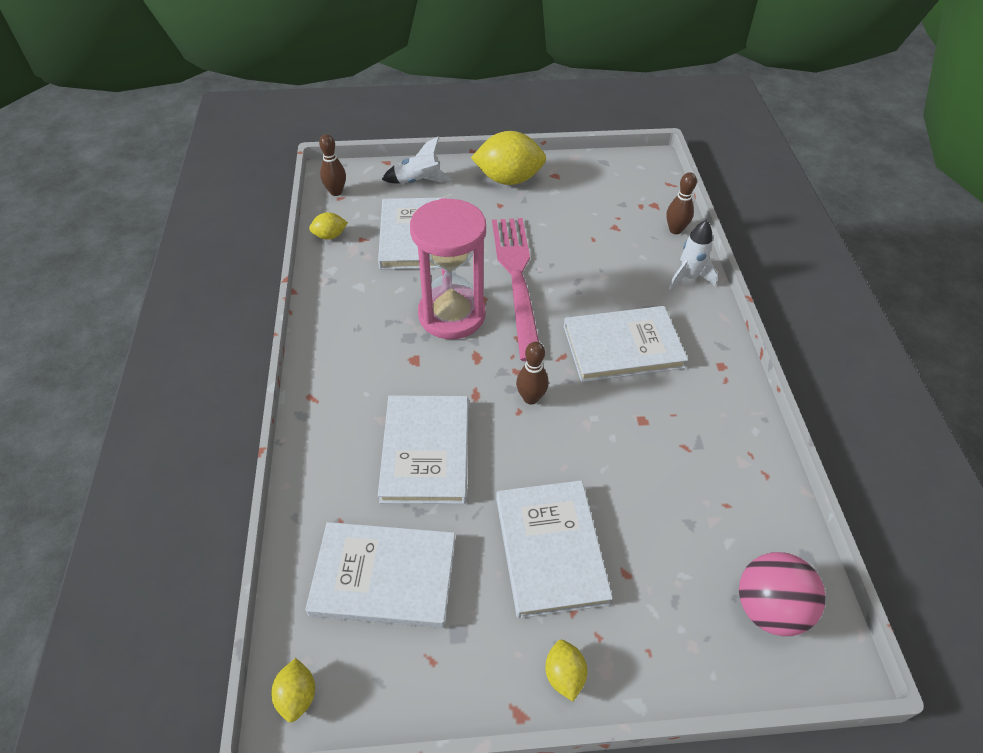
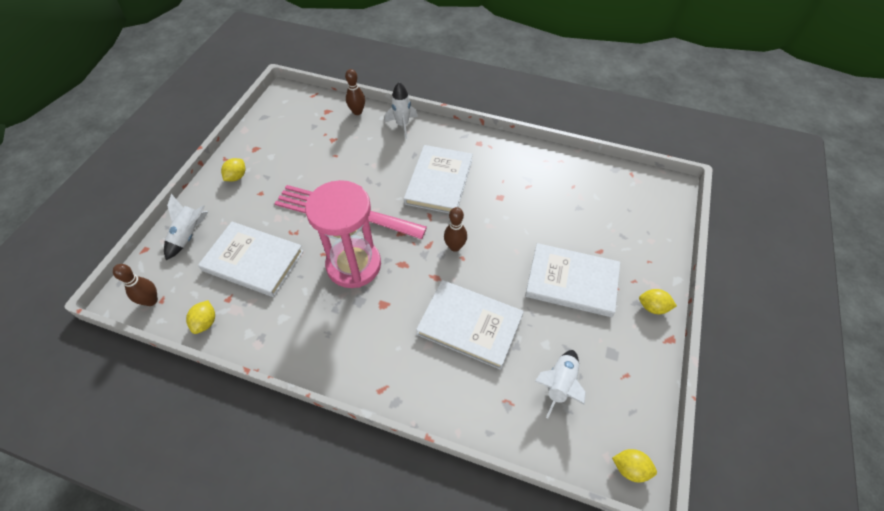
camera: 65 degrees left, 5 degrees up
(384, 576) = (559, 385): white book -> white rocket
(508, 179) = (236, 177): yellow lemon -> yellow lemon, size x0.48
(768, 608) = (639, 199): pink ball -> none

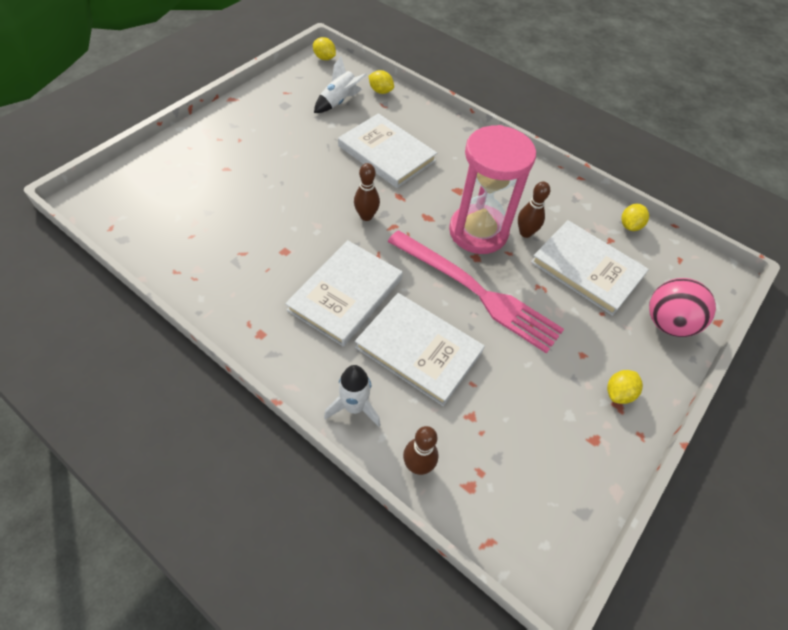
camera: 165 degrees left, 0 degrees up
(151, 300) = (691, 262): brown bowling pin -> brown bowling pin (525, 233)
(189, 235) = (667, 323): white rocket -> pink ball
(572, 281) = (274, 155): white book -> white book (419, 350)
(652, 307) = (223, 119): yellow lemon -> yellow lemon (381, 91)

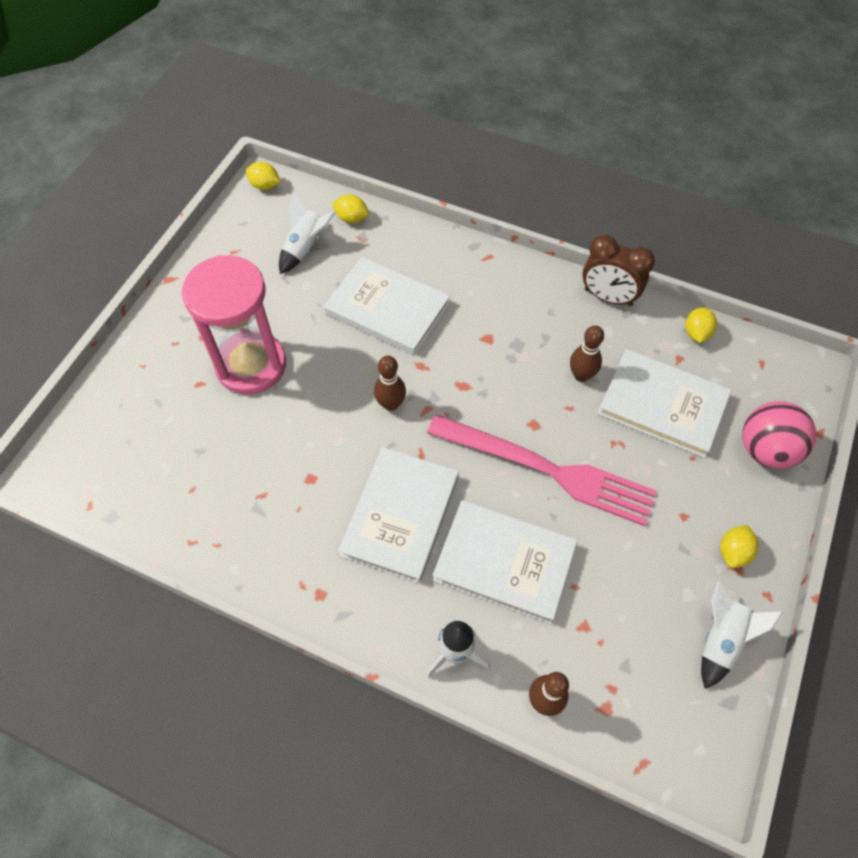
camera: 10 degrees left, 5 degrees up
(478, 231) = (527, 389): pink hourglass -> pink hourglass (251, 365)
(563, 185) = (608, 297): none -> brown clock
(589, 459) = (721, 640): none -> white rocket

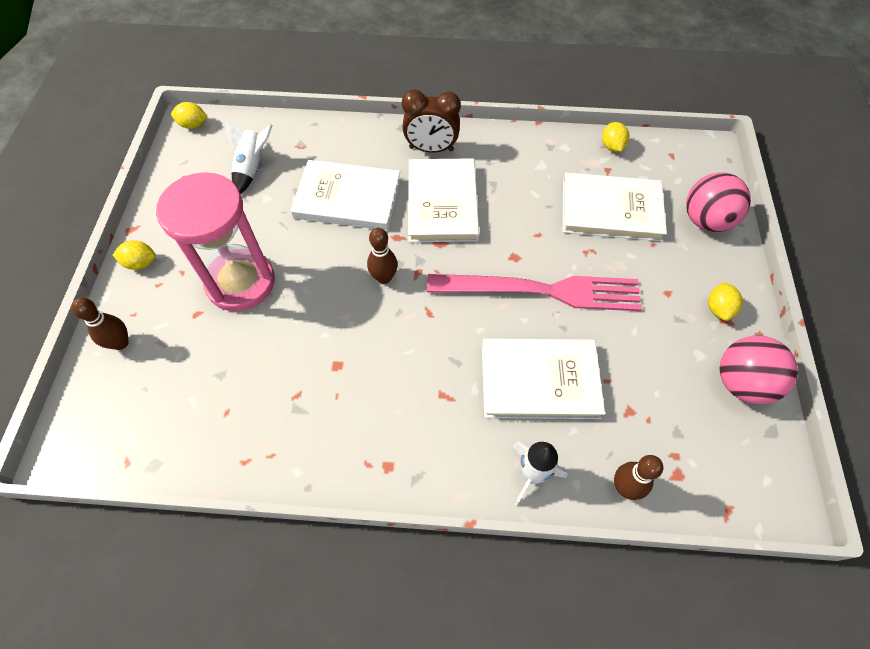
camera: 20 degrees left, 0 degrees up
(351, 218) = (285, 132): yellow lemon -> yellow lemon (141, 263)
(400, 515) = (432, 371): white book -> white book (442, 203)
(581, 375) = (536, 206): brown bowling pin -> brown bowling pin (120, 343)
(608, 297) = (530, 138): brown clock -> brown clock (431, 149)
(721, 640) = (741, 383): white rocket -> pink ball

